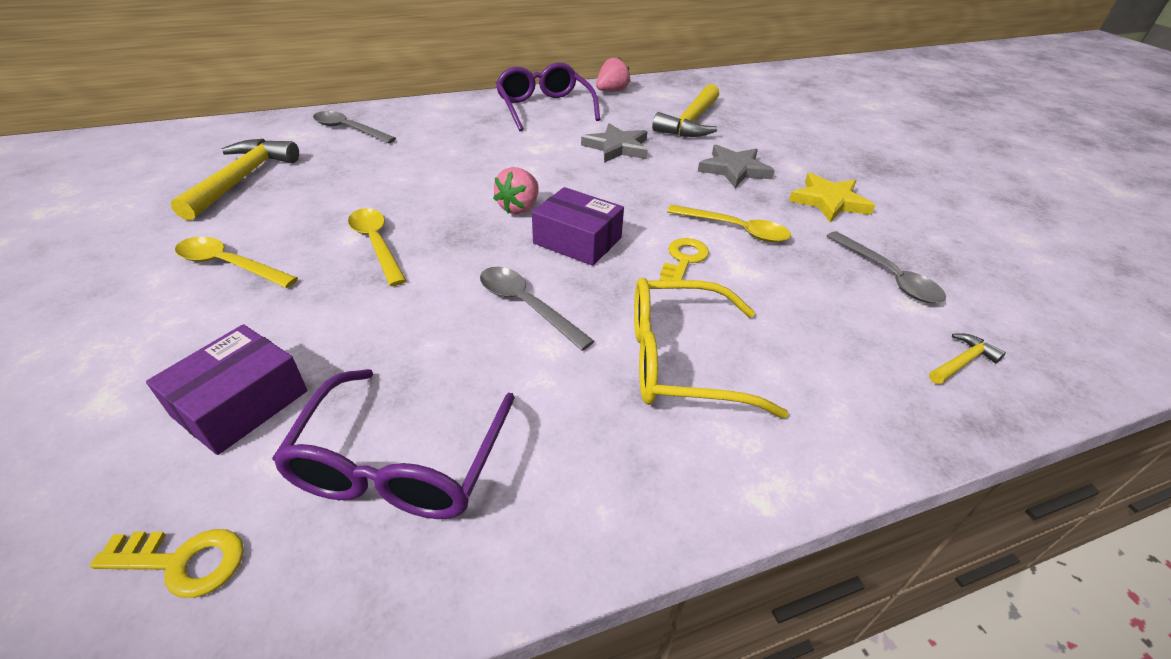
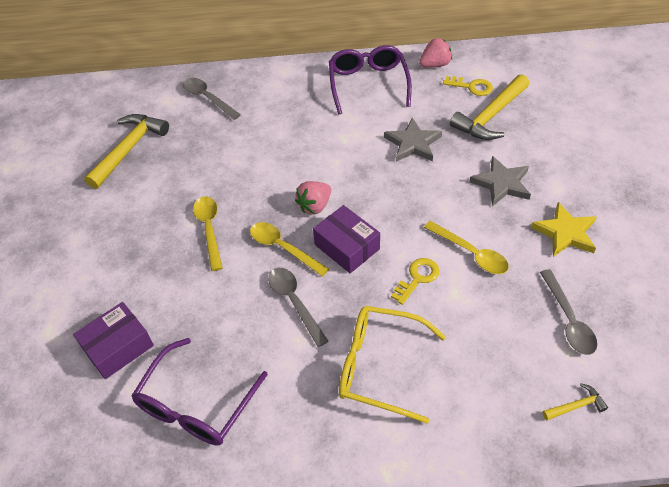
camera: 20 degrees right, 10 degrees up
(183, 561) = (88, 437): yellow key -> yellow key (471, 87)
(229, 265) = (117, 235): yellow spoon -> yellow spoon (283, 248)

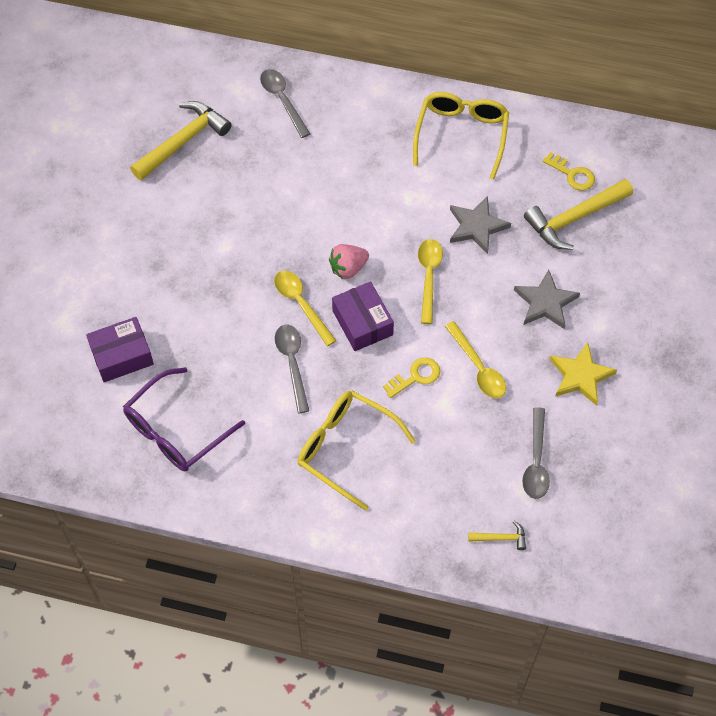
camera: 15 degrees right, 10 degrees up
(209, 229) = (237, 261): yellow spoon -> yellow spoon (429, 277)
(368, 84) = (461, 135): purple glasses -> yellow glasses
(435, 65) = (546, 132): pink strawberry -> none

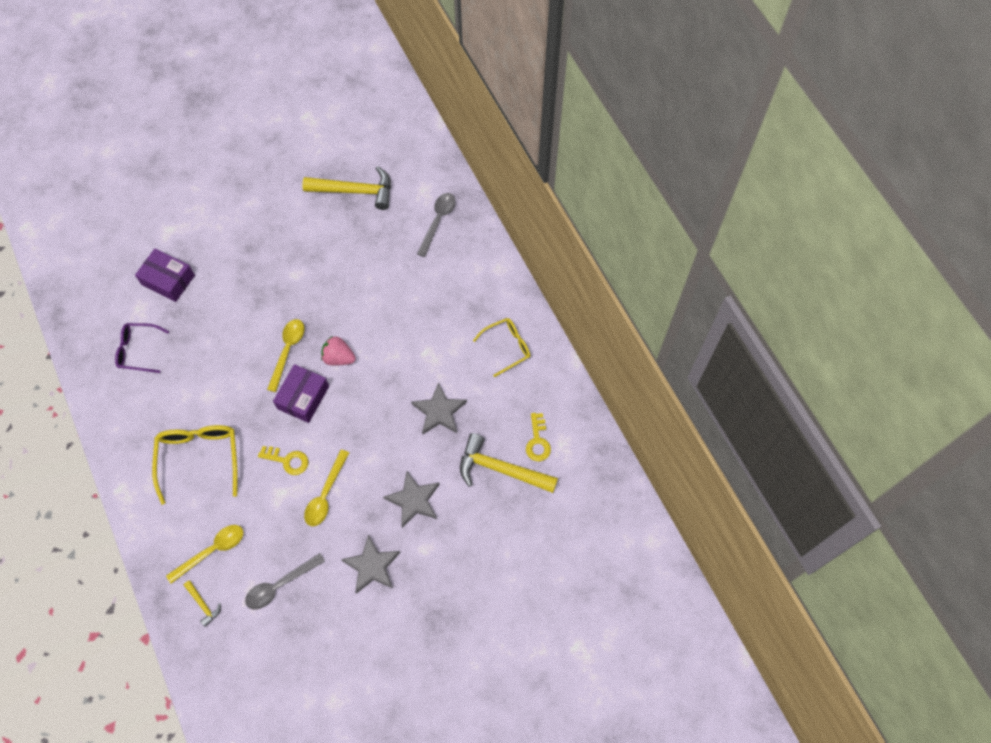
camera: 50 degrees right, 5 degrees up
(176, 430) = (138, 350): purple glasses -> purple glasses, size x0.64
(292, 363) = (239, 379): grey spoon -> none
(429, 277) = (373, 411): yellow spoon -> yellow spoon (212, 551)
(461, 135) = (507, 347): yellow glasses -> yellow glasses, size x0.64
(580, 376) = (372, 566): yellow star -> grey star

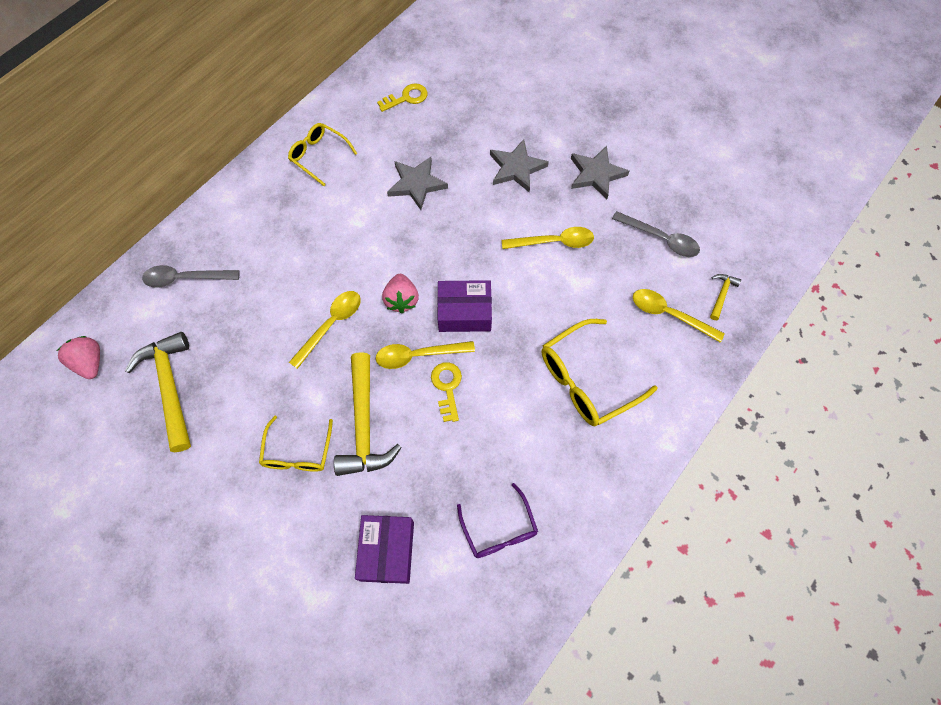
camera: 115 degrees left, 0 degrees up
(263, 251) = (298, 452): none -> yellow glasses
(287, 460) = (540, 293): yellow key -> yellow key (447, 387)
(345, 303) = (331, 325): none -> yellow spoon
(401, 150) = (90, 363): none -> pink strawberry
(501, 469) = (448, 114): yellow hammer -> yellow hammer (364, 424)

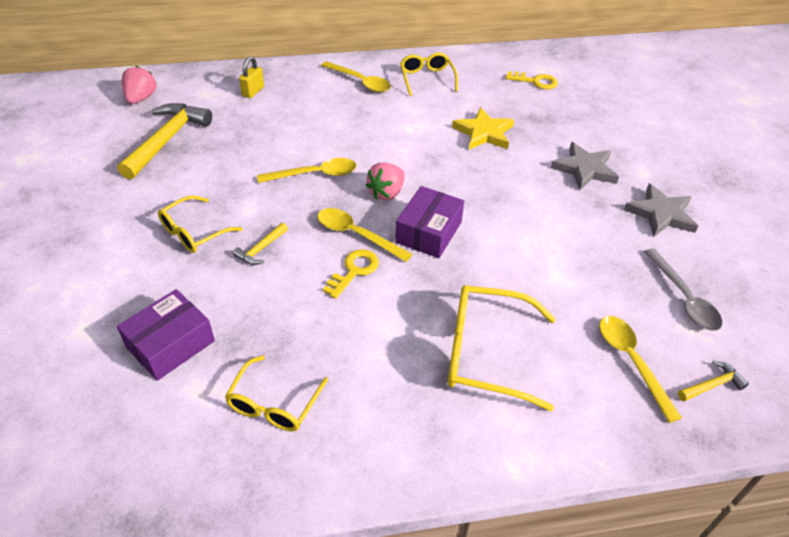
camera: 40 degrees right, 20 degrees down
(185, 278) = (253, 91): grey spoon -> yellow padlock
(364, 424) = (261, 249): yellow hammer -> yellow hammer, size x0.46
(416, 184) = (484, 133): grey star -> yellow star
(464, 312) = (428, 232): purple box -> purple box turned 75 degrees clockwise
(499, 529) = (274, 404): purple glasses -> yellow glasses
(554, 242) = (565, 235): yellow spoon -> yellow spoon (360, 82)

